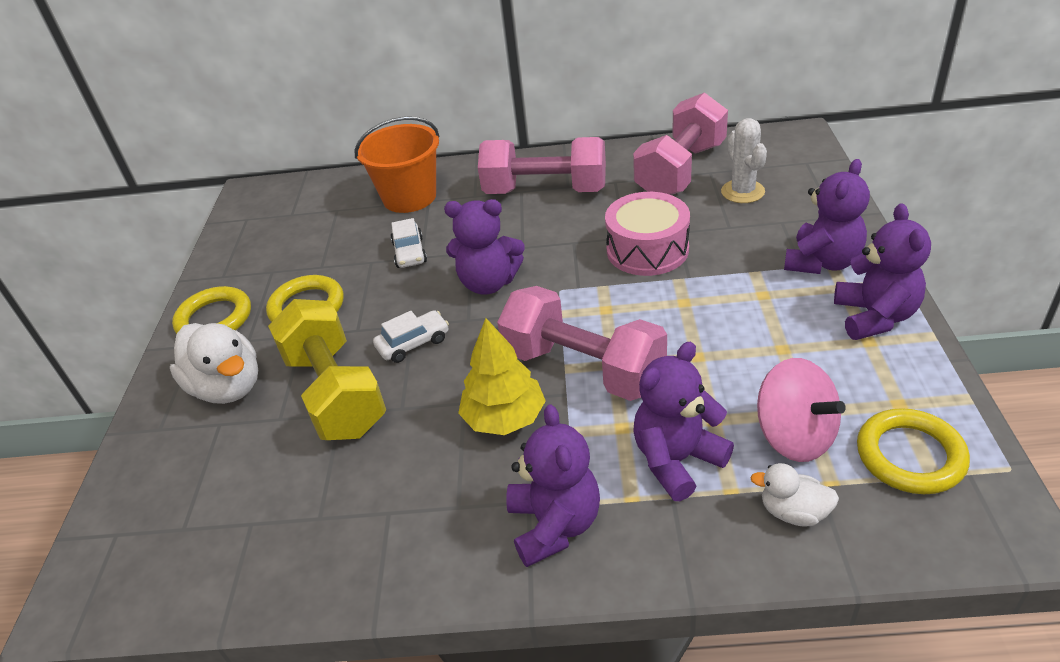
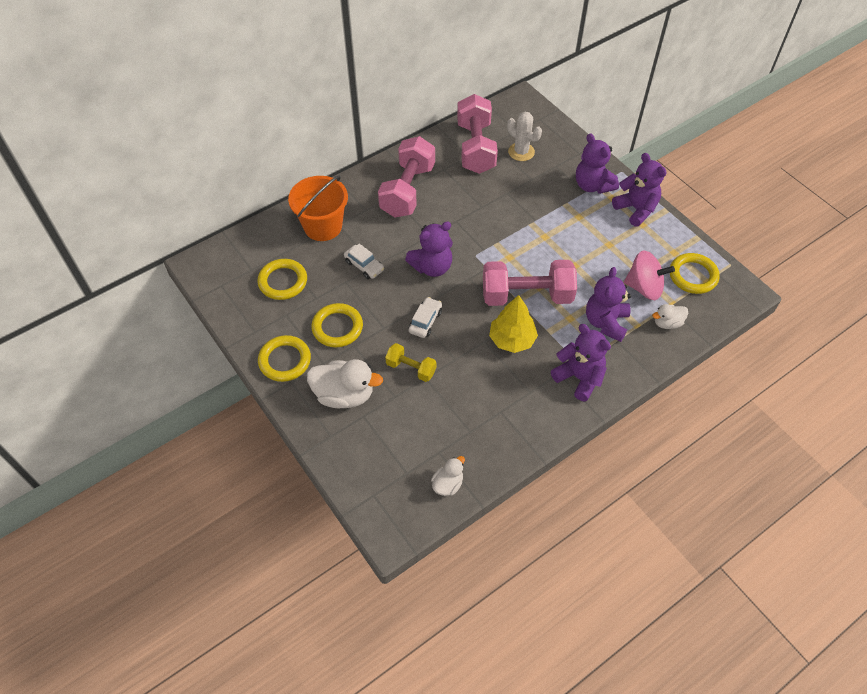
camera: 40 degrees left, 15 degrees up
(211, 577) = (448, 484): none -> white duck
(307, 237) = (283, 281): none -> yellow ring
(335, 393) = (411, 368): yellow dumbbell -> yellow dumbbell, size x0.51
(545, 191) = (407, 190): pink dumbbell -> pink dumbbell turned 45 degrees counterclockwise
(647, 250) = (501, 211): pink drum -> none
(822, 262) = (592, 185): purple teddy bear -> purple teddy bear turned 150 degrees clockwise

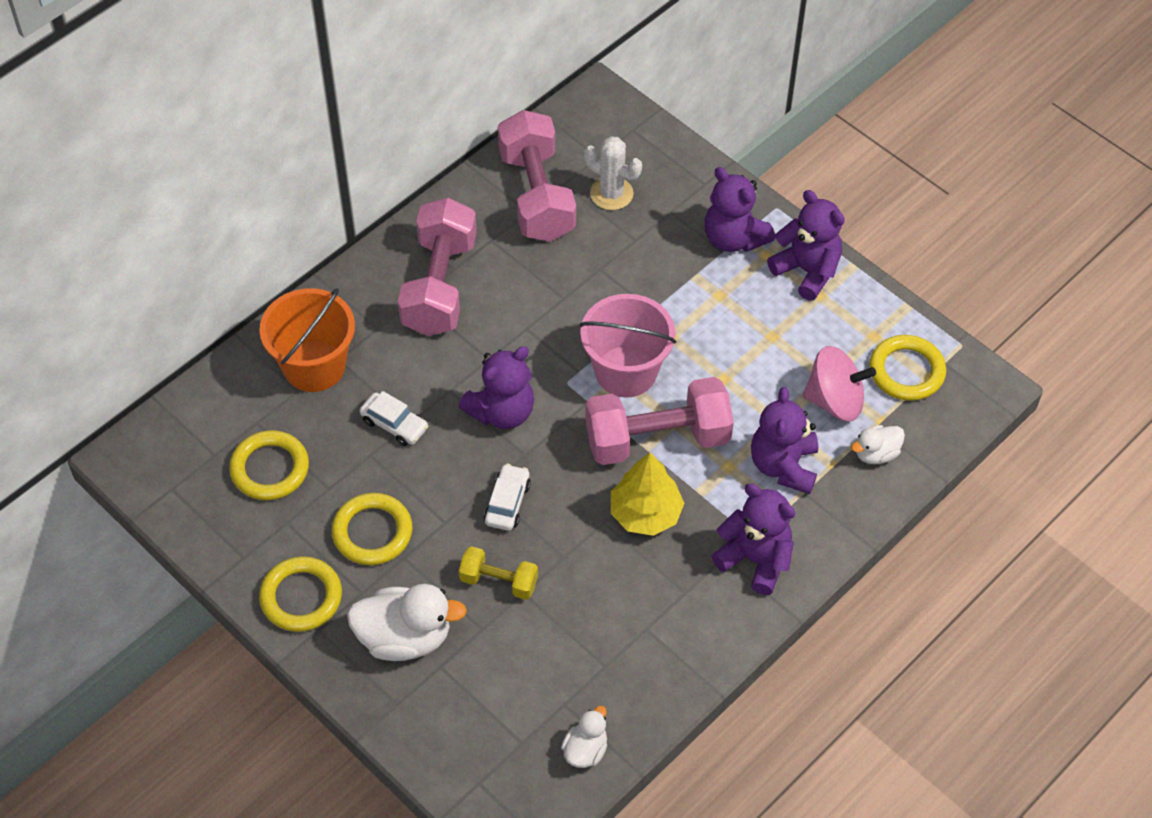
camera: 10 degrees left, 0 degrees up
(513, 253) = (626, 371): none -> pink bucket

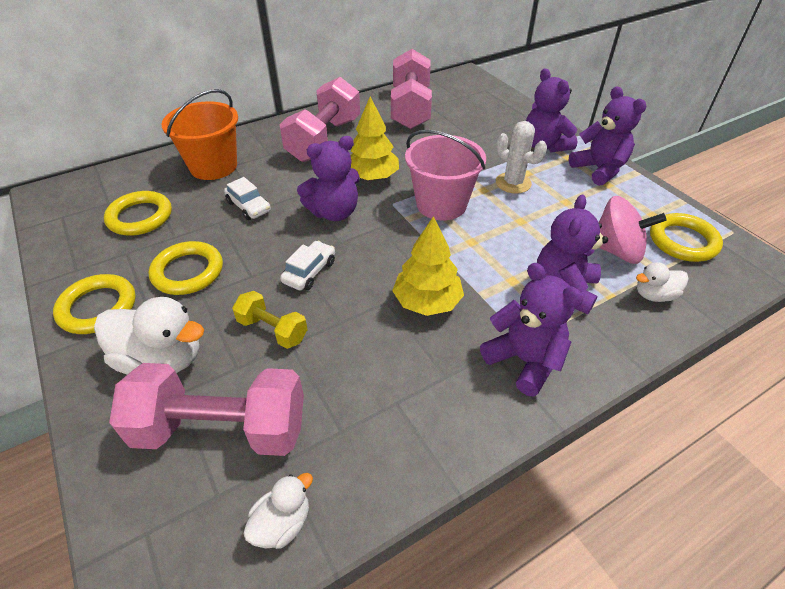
camera: 15 degrees right, 10 degrees down
(528, 342) = (372, 177): none -> yellow tree
(611, 193) = (461, 114): white cactus -> white cactus (513, 183)
(657, 439) = (454, 250): pink dumbbell -> pink dumbbell (222, 428)

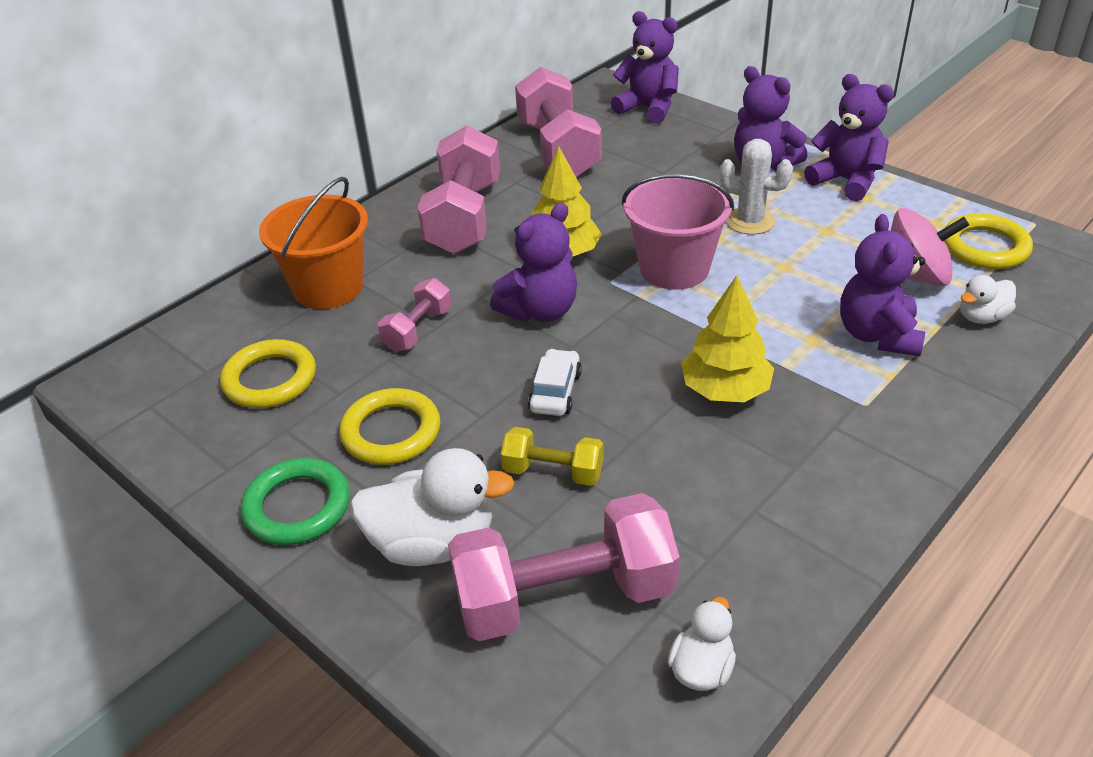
camera: 15 degrees left, 5 degrees down
(98, 307) = (297, 506): yellow ring -> green ring
(249, 206) = (418, 330): white car -> pink dumbbell
(524, 360) = (874, 426): purple teddy bear -> purple teddy bear (648, 108)

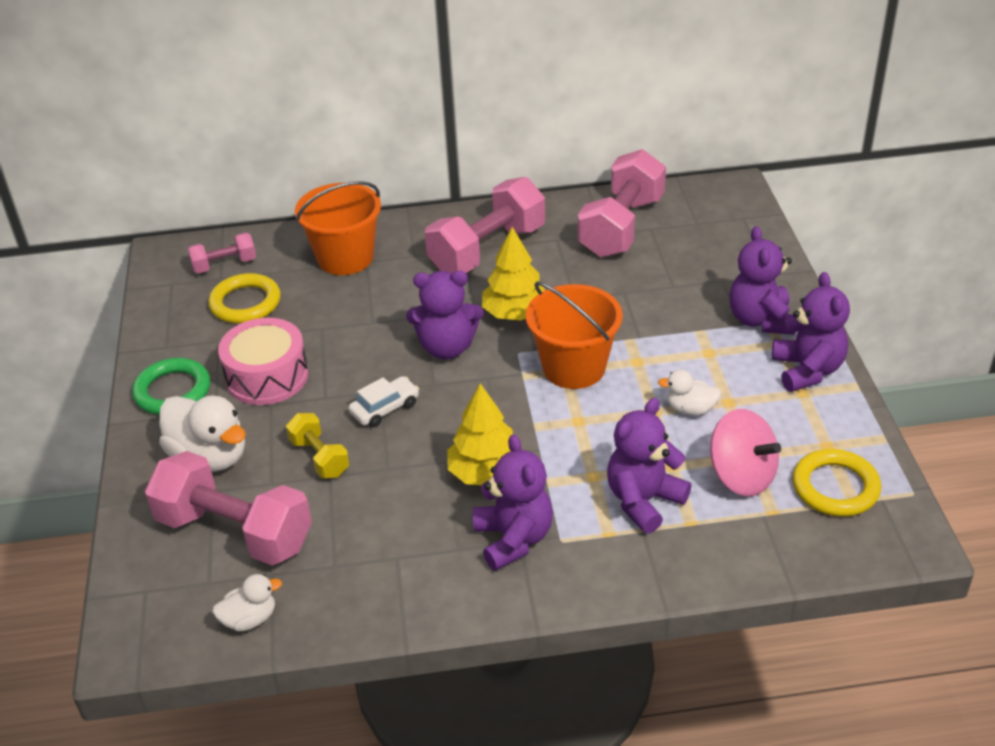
camera: 40 degrees right, 0 degrees up
(391, 432) = (267, 376): yellow ring -> pink drum
(418, 330) = (360, 318): pink dumbbell -> pink dumbbell (224, 265)
(648, 108) = (739, 224): purple teddy bear -> purple teddy bear (513, 539)
(674, 268) = (574, 367): pink bucket -> orange bucket
(750, 221) = (680, 362): white cactus -> none
(982, 317) = (742, 536): white duck -> white duck (690, 409)

